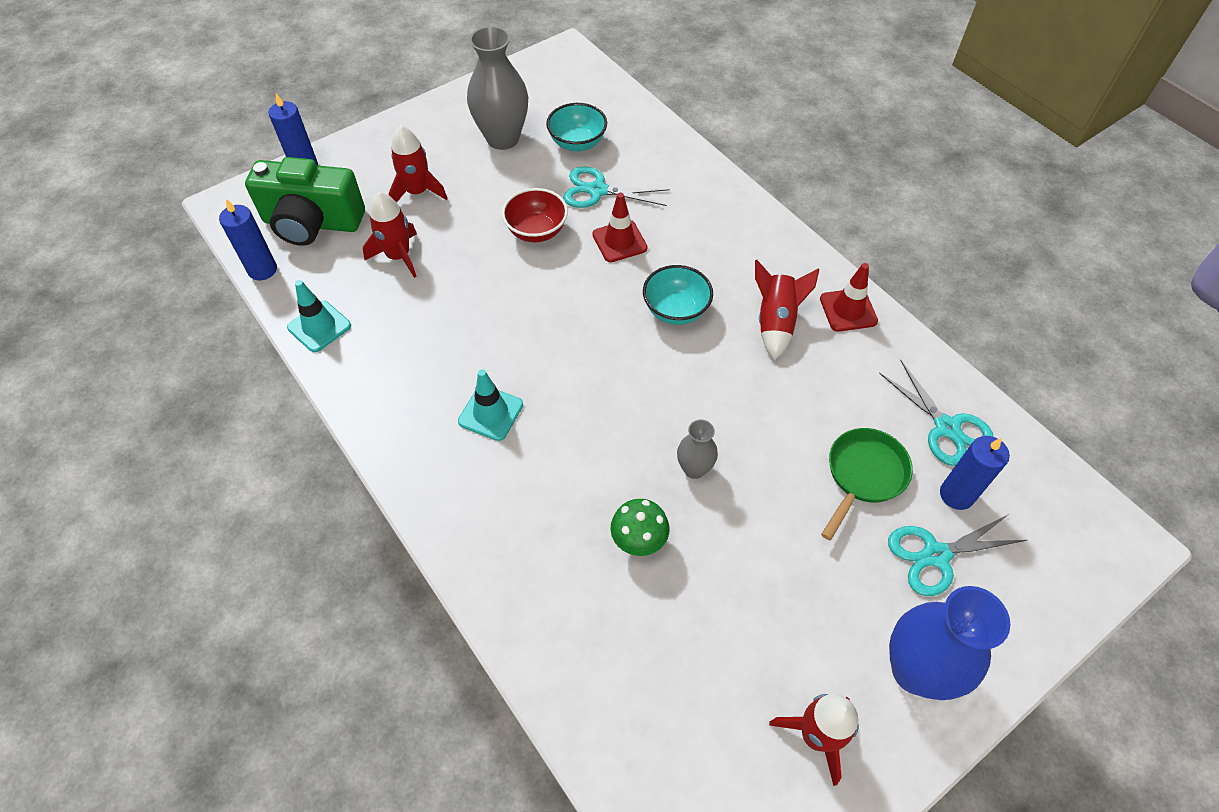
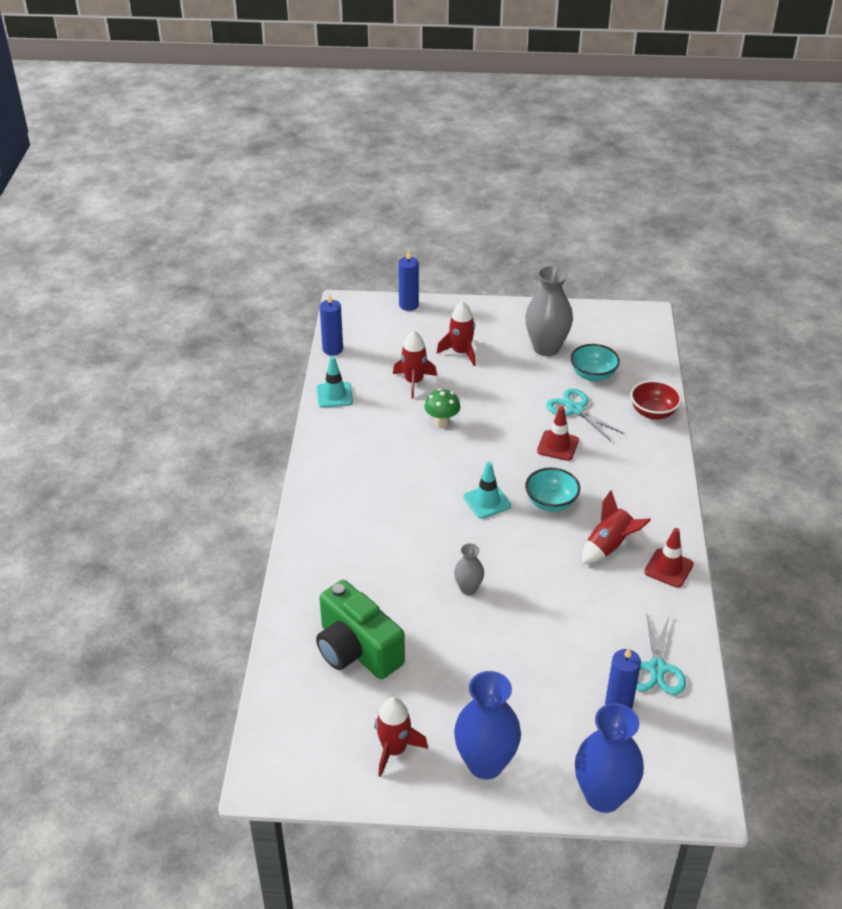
camera: 40 degrees right, 15 degrees down
(312, 223) = (383, 338): green camera -> green camera (357, 650)
(491, 413) = (383, 491): turquoise traffic cone -> turquoise traffic cone (487, 501)
(536, 231) = (511, 412): red bowl -> red bowl (653, 412)
(638, 542) = (397, 602): green mushroom -> green mushroom (442, 423)
(863, 475) = (569, 657): green pan -> none
(936, 555) = (566, 723): turquoise scissors -> none
(1048, 612) = (603, 796): none -> blue vase

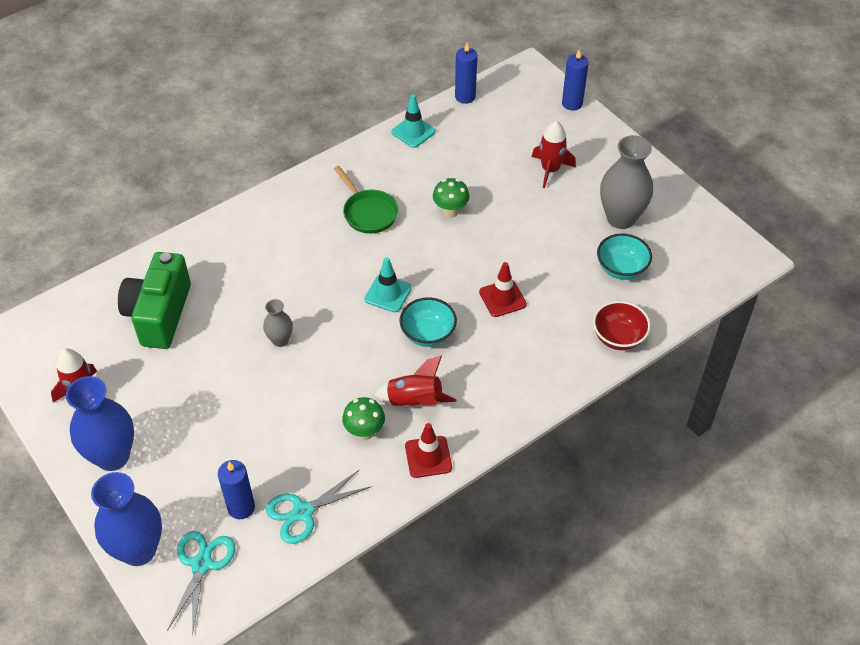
camera: 50 degrees right, 10 degrees up
(390, 466) = (368, 212): none -> green pan
(414, 382) = (480, 165): red rocket -> none
(575, 409) = (562, 283): turquoise scissors -> turquoise scissors (202, 564)
(611, 590) = (364, 432): none -> green mushroom

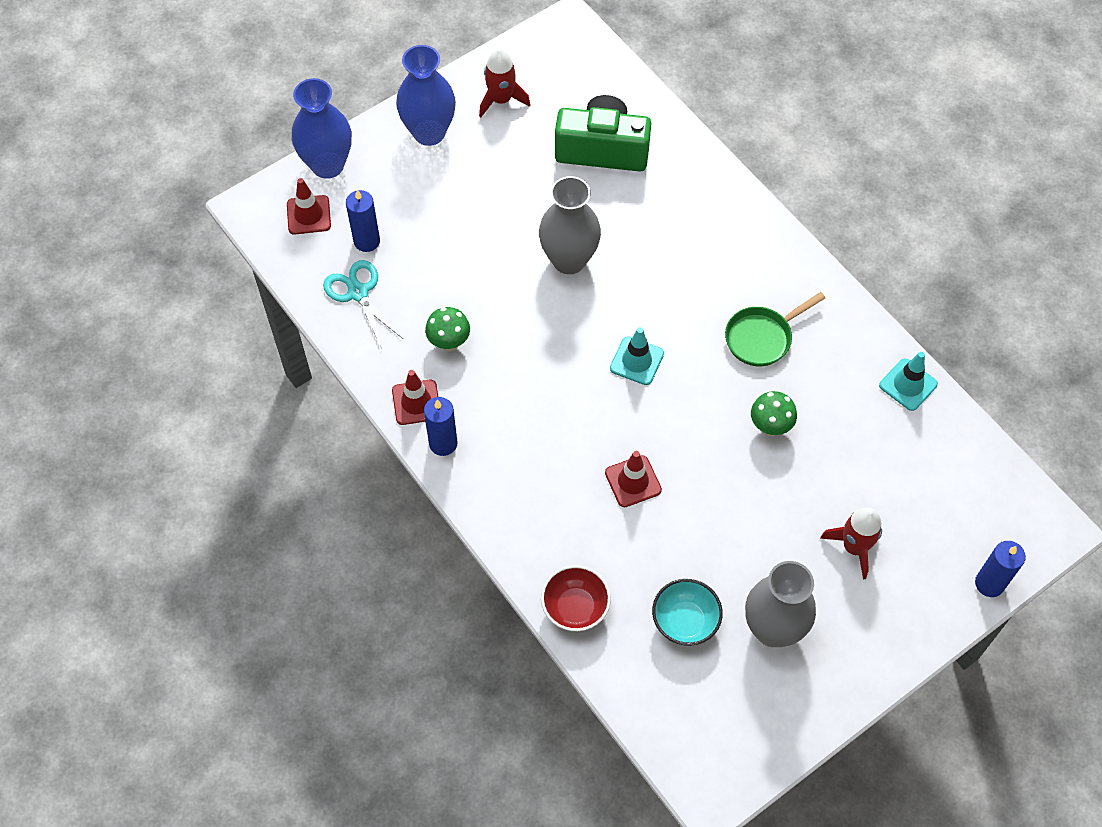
camera: 90 degrees right, 10 degrees up
(202, 564) = (308, 215): turquoise scissors -> red traffic cone
(280, 340) = (569, 260): grey vase -> grey vase, size x1.93
(414, 402) = (486, 389): red rocket -> none
(428, 334) = (578, 402): turquoise bowl -> none
(465, 97) = (984, 447): blue candle -> blue candle (443, 443)

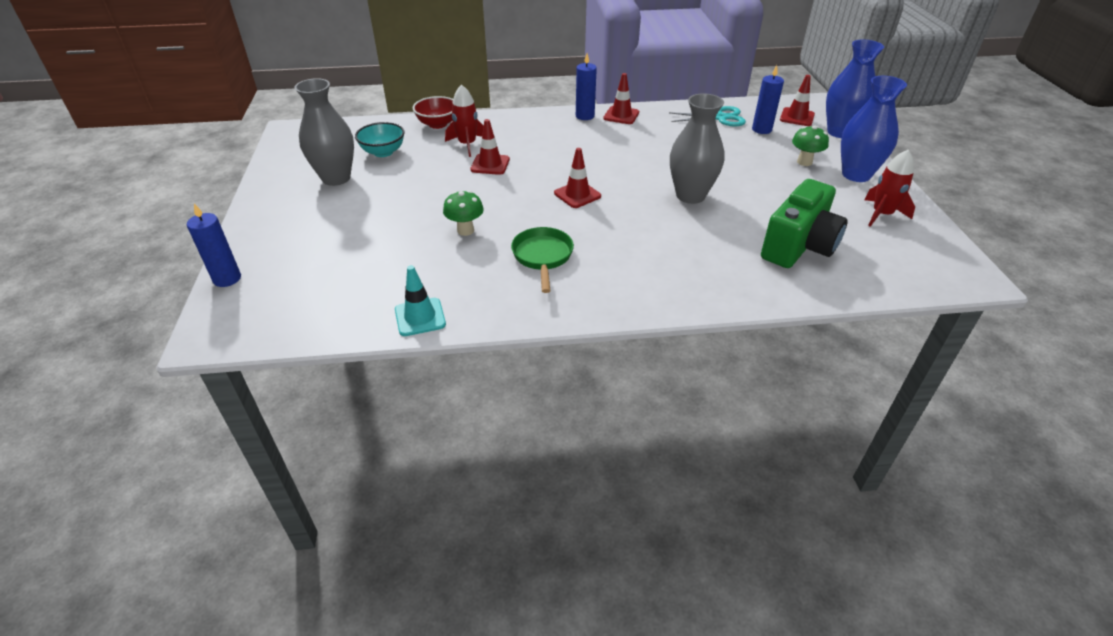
camera: 120 degrees right, 20 degrees down
(449, 343) = (655, 135): green mushroom -> green mushroom (804, 162)
(636, 361) = (577, 195): turquoise traffic cone -> red traffic cone
(854, 547) = (338, 229): red rocket -> red rocket (467, 144)

